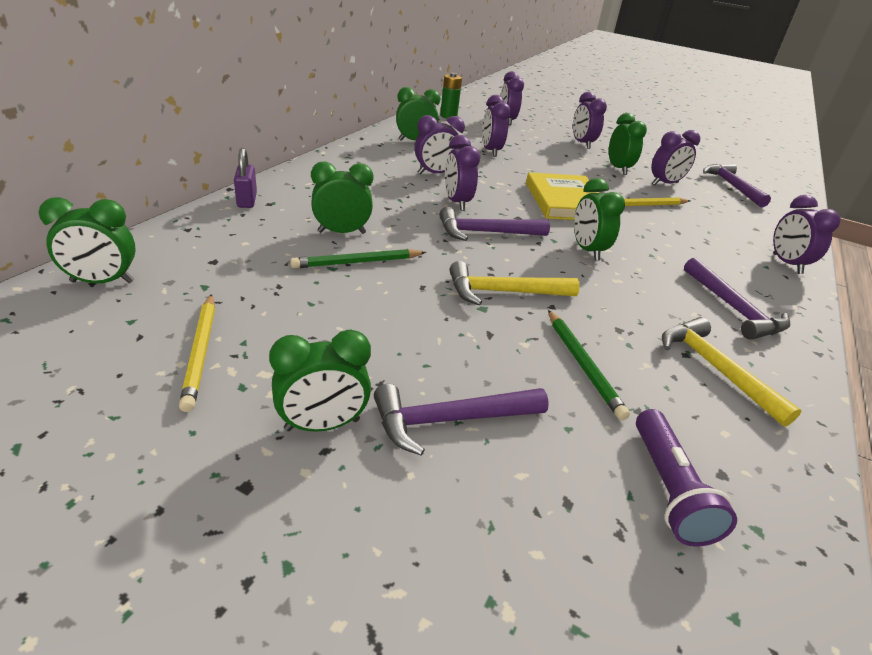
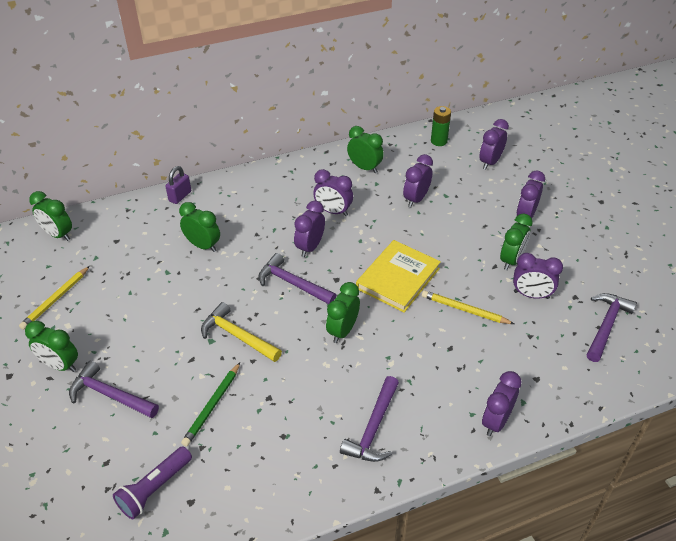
camera: 45 degrees right, 10 degrees up
(357, 262) = (184, 274): green pencil -> none
(715, 369) = (284, 455): yellow hammer -> none

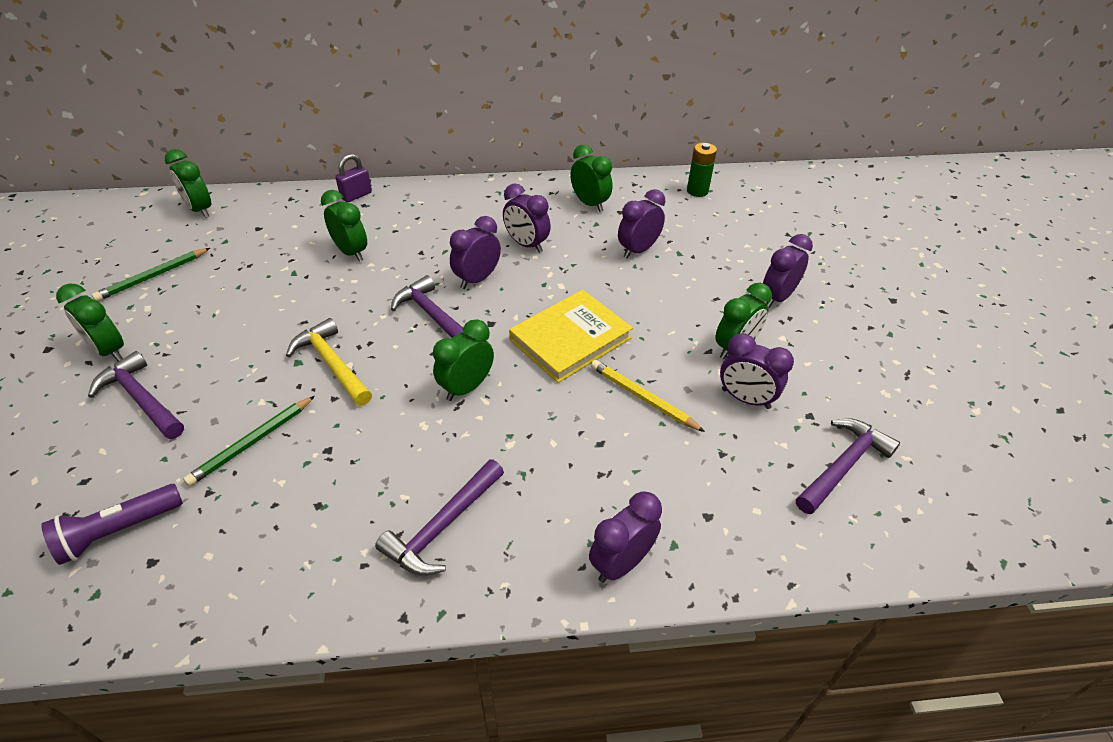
camera: 15 degrees right, 0 degrees up
(56, 299) = (153, 277): yellow pencil -> green pencil
(490, 162) = (754, 226): purple clock -> none

